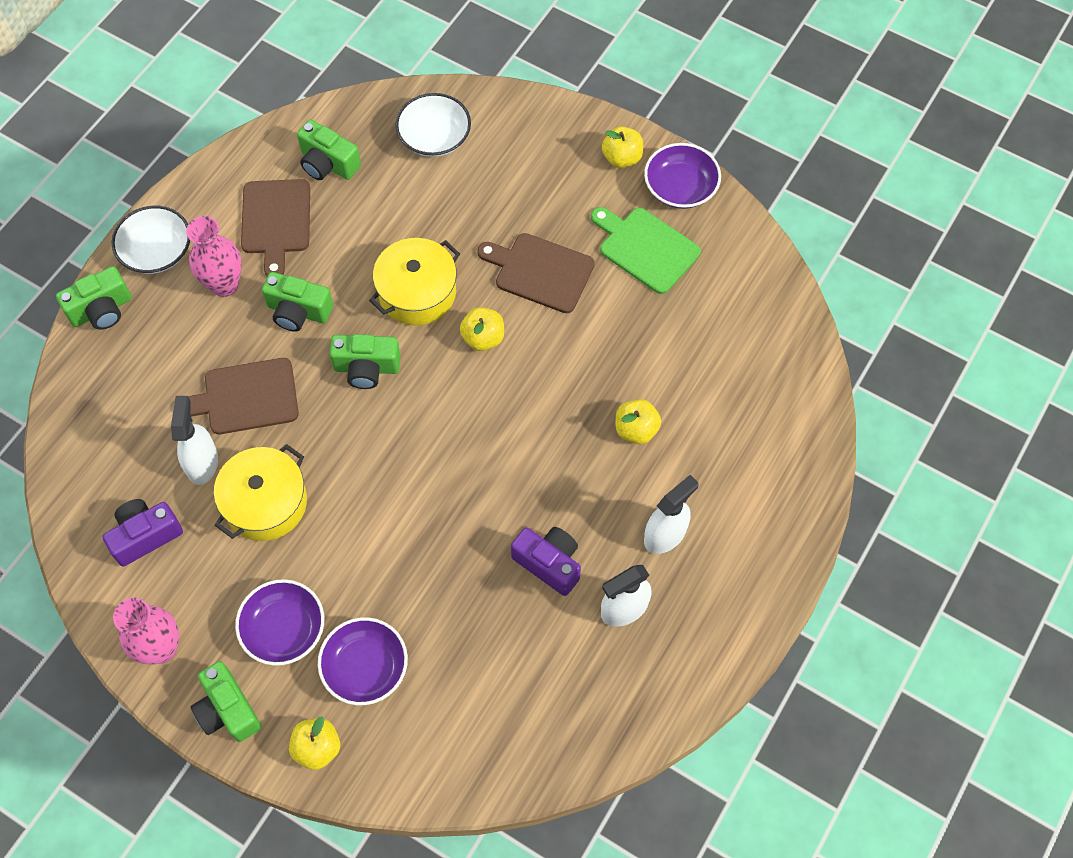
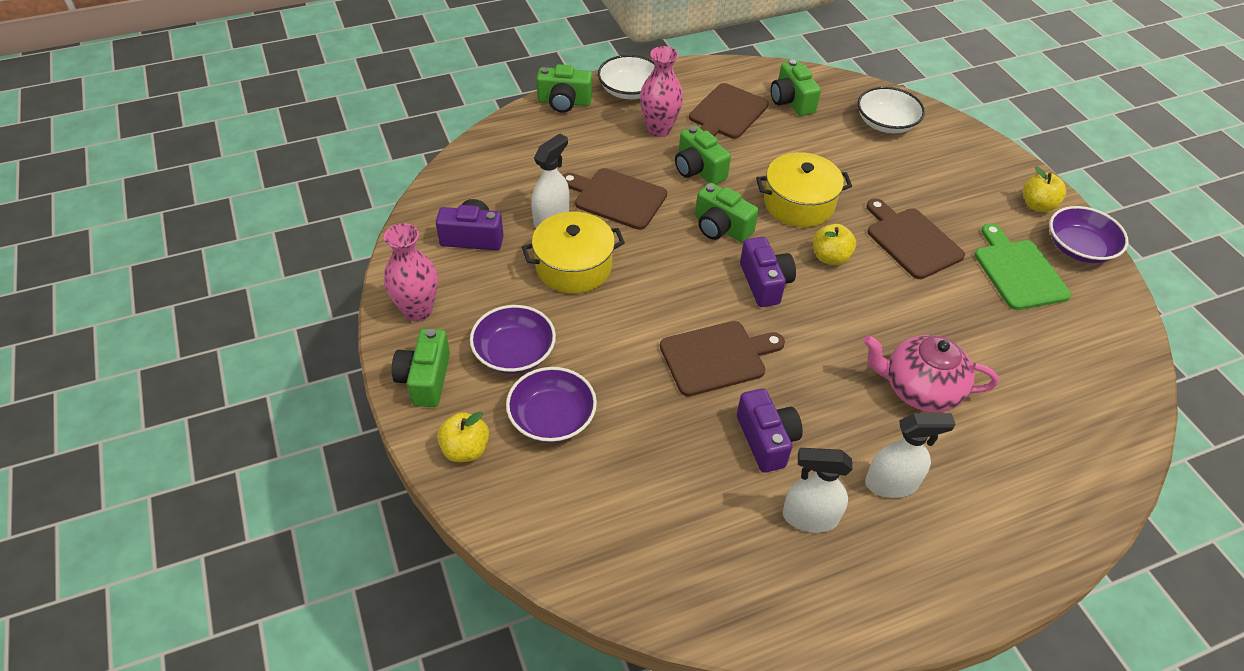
camera: 35 degrees right, 15 degrees down
(446, 405) = (765, 283): none -> purple camera
(457, 512) = (717, 357): none -> brown cutting board
(636, 429) = (920, 389): yellow apple -> pink teapot

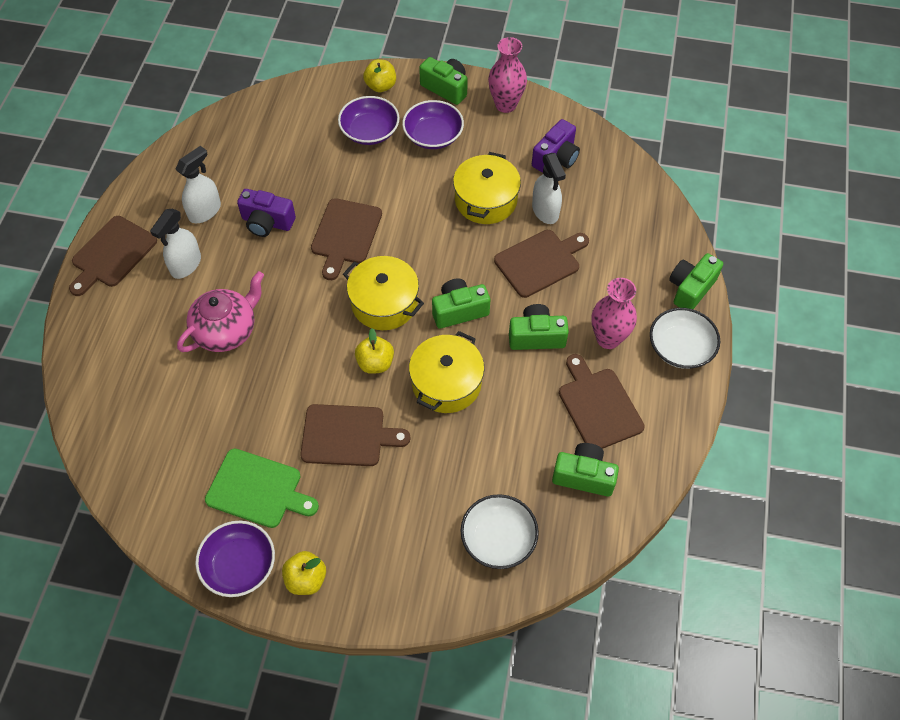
camera: 125 degrees right, 10 degrees up
(765, 283) = (384, 303): purple camera -> yellow pot
(957, 577) = (112, 254): none -> brown cutting board

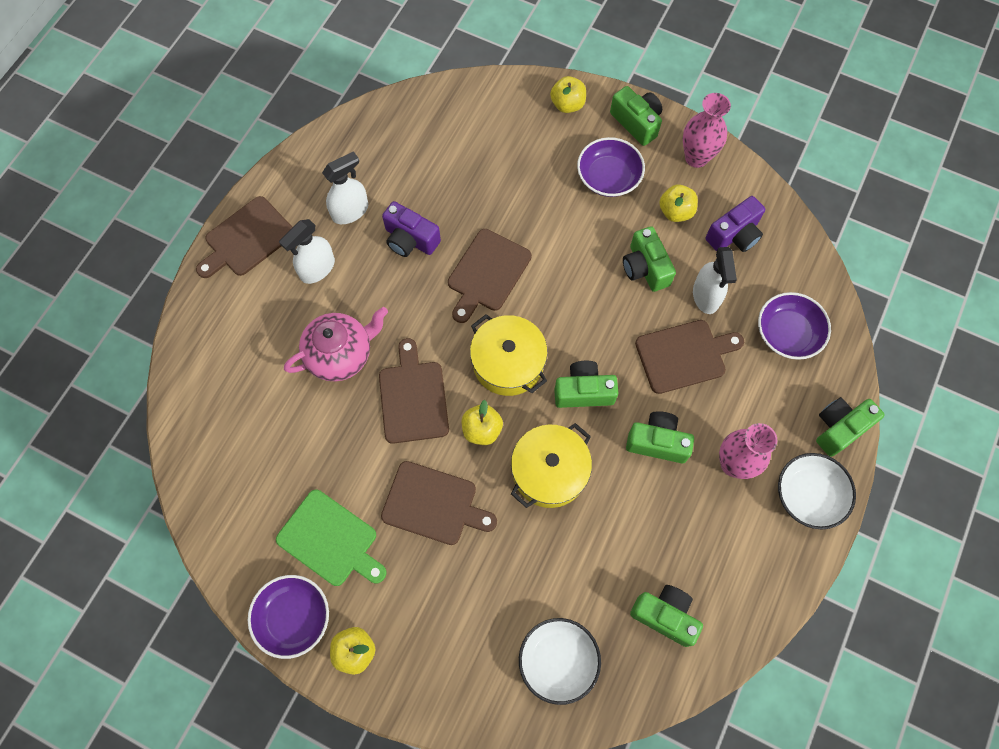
camera: 15 degrees right, 10 degrees up
(370, 131) = (542, 156): purple bowl -> purple bowl (787, 333)
(485, 200) = (645, 268): yellow pot -> green camera
(500, 150) = (675, 212): none -> yellow apple
(598, 406) = (702, 539): brown cutting board -> brown cutting board (413, 398)

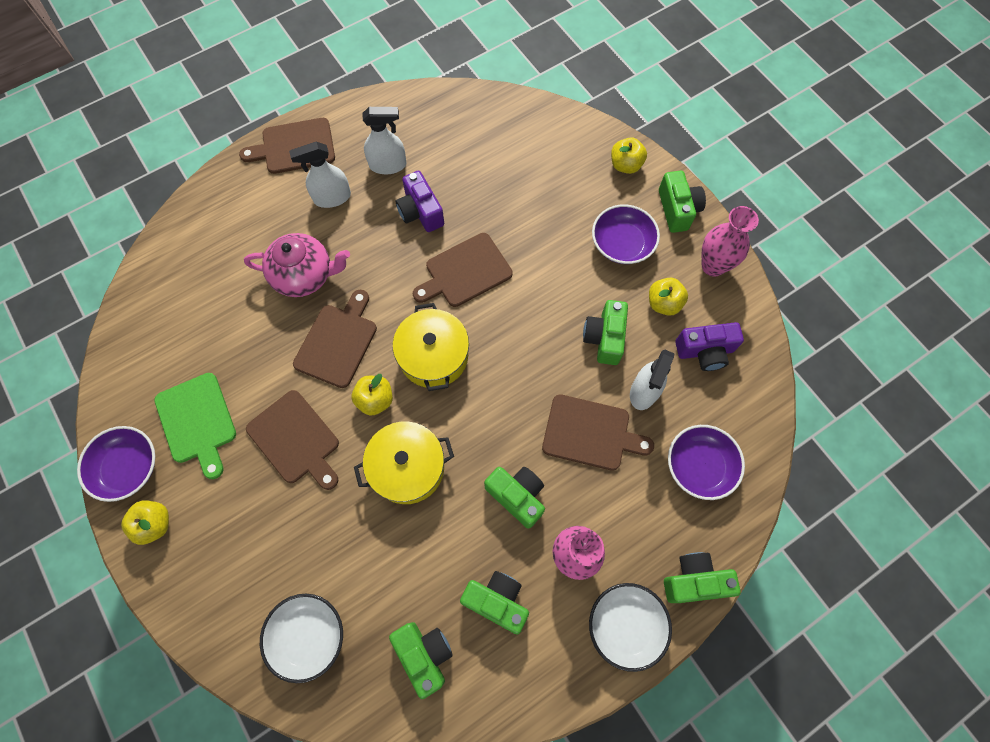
camera: 30 degrees right, 0 degrees up
(583, 391) = (481, 415): green camera -> green camera (497, 601)

